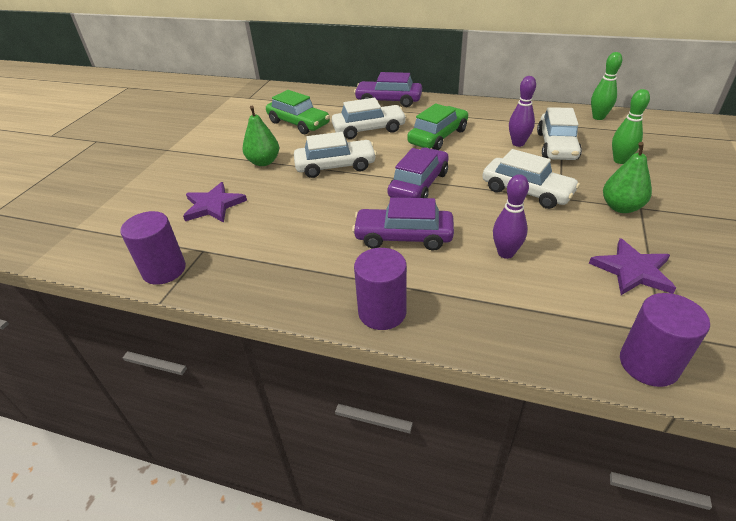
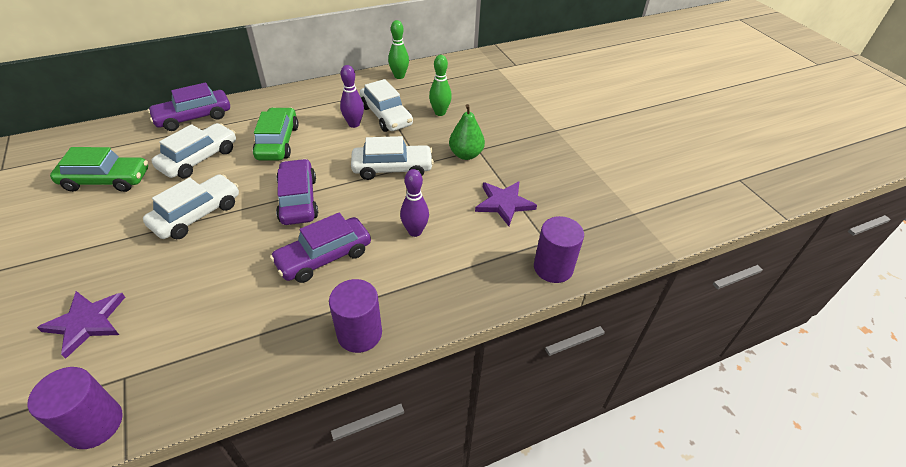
camera: 45 degrees left, 5 degrees up
(263, 162) = (104, 244): green pear -> none

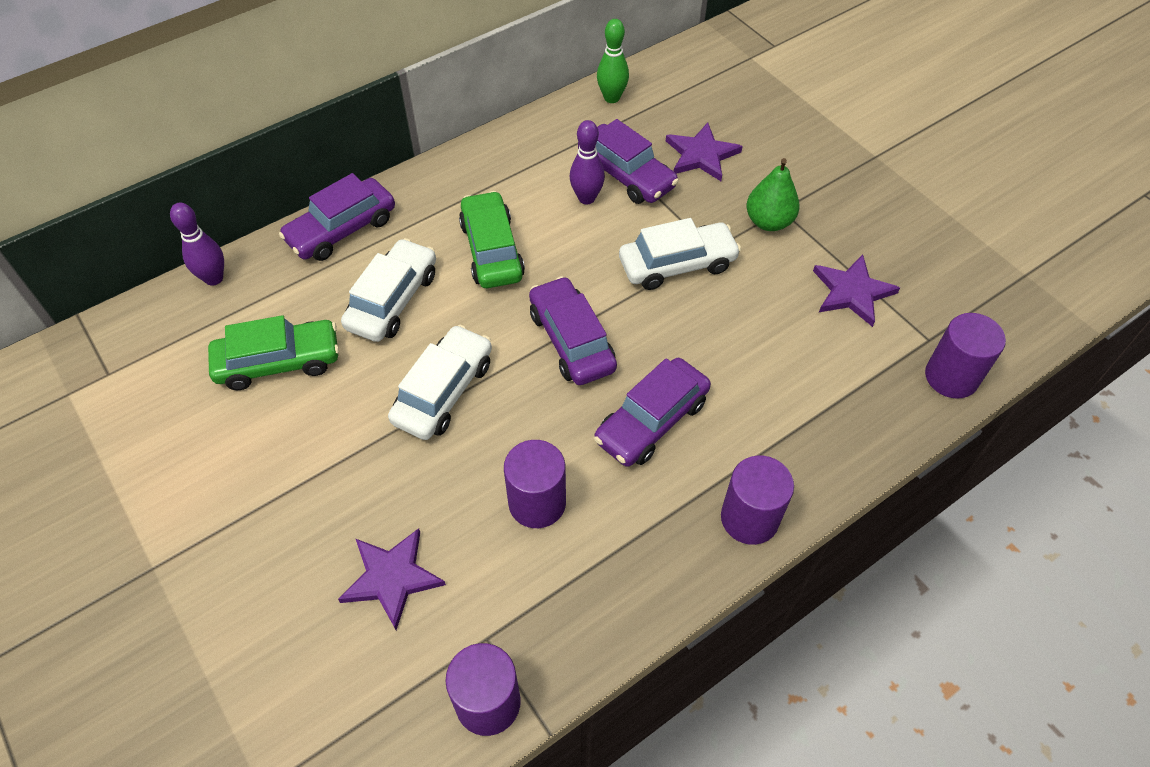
camera: 10 degrees left, 10 degrees up
(215, 293) = (537, 502): none -> purple cylinder
(386, 116) = (626, 175): white car -> purple car
(415, 231) = (753, 358): purple bowling pin -> purple bowling pin (214, 278)
(440, 113) = (701, 155): green bowling pin -> purple star

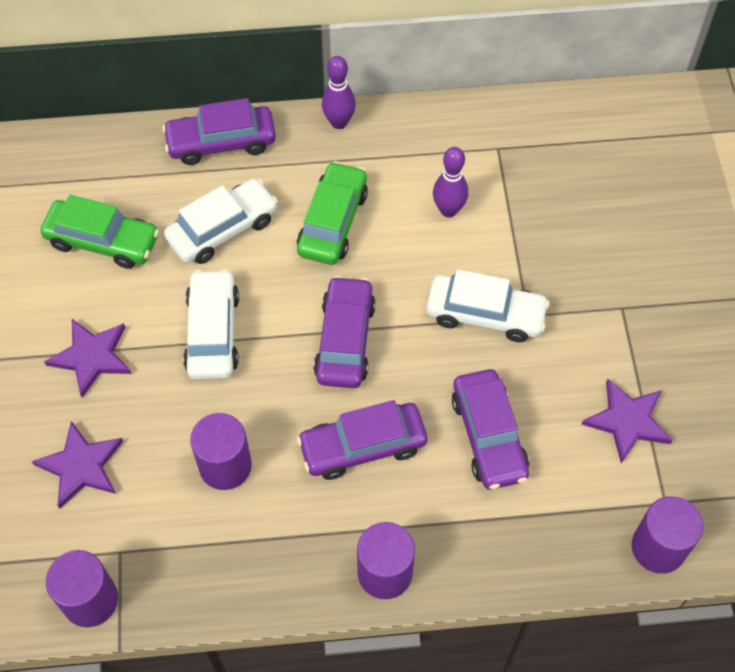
camera: 30 degrees right, 5 degrees up
(214, 278) = (96, 140): purple bowling pin -> purple bowling pin (339, 122)
(443, 391) = (213, 332): white car -> white car turned 60 degrees counterclockwise
(611, 98) = (542, 116): green bowling pin -> none
(626, 175) = (500, 203): purple car -> purple car (488, 436)
(701, 155) = (585, 215): purple star -> purple star (91, 357)
(768, 222) = (600, 314): green pear -> none

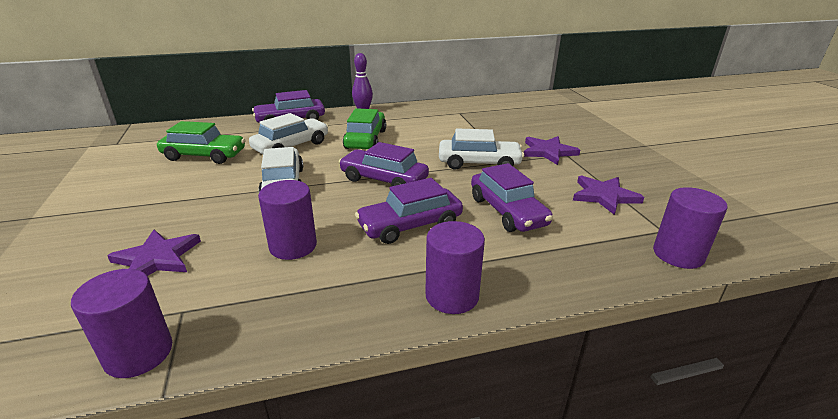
camera: 10 degrees left, 30 degrees down
(91, 357) = (183, 202): purple star -> purple star (548, 152)
(345, 340) = (384, 180): purple car -> purple car turned 60 degrees counterclockwise
(448, 210) = (438, 131): purple bowling pin -> none

